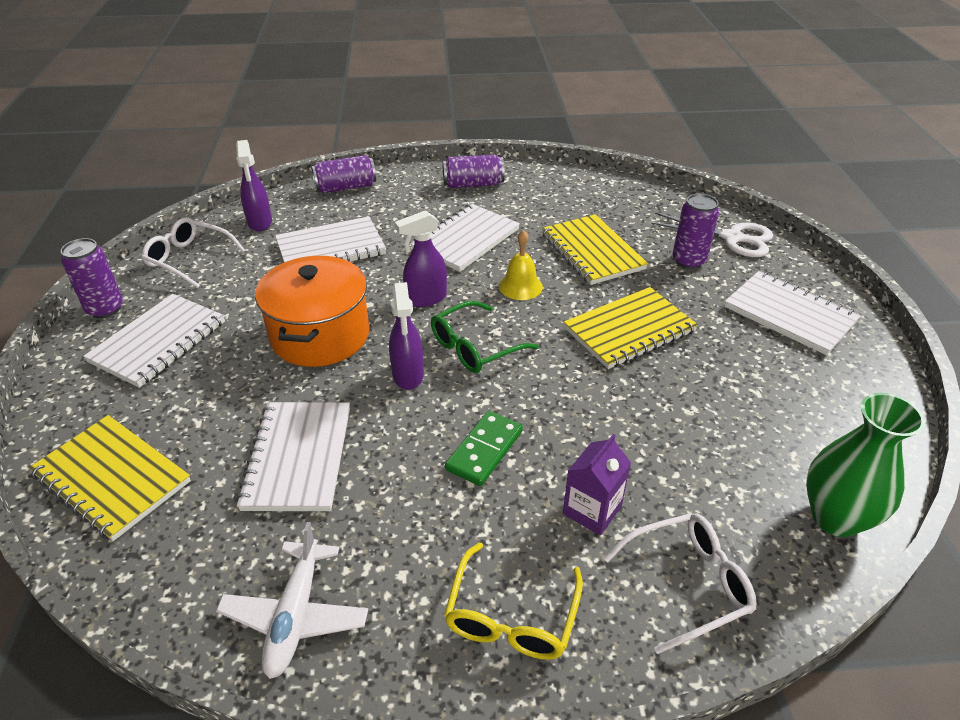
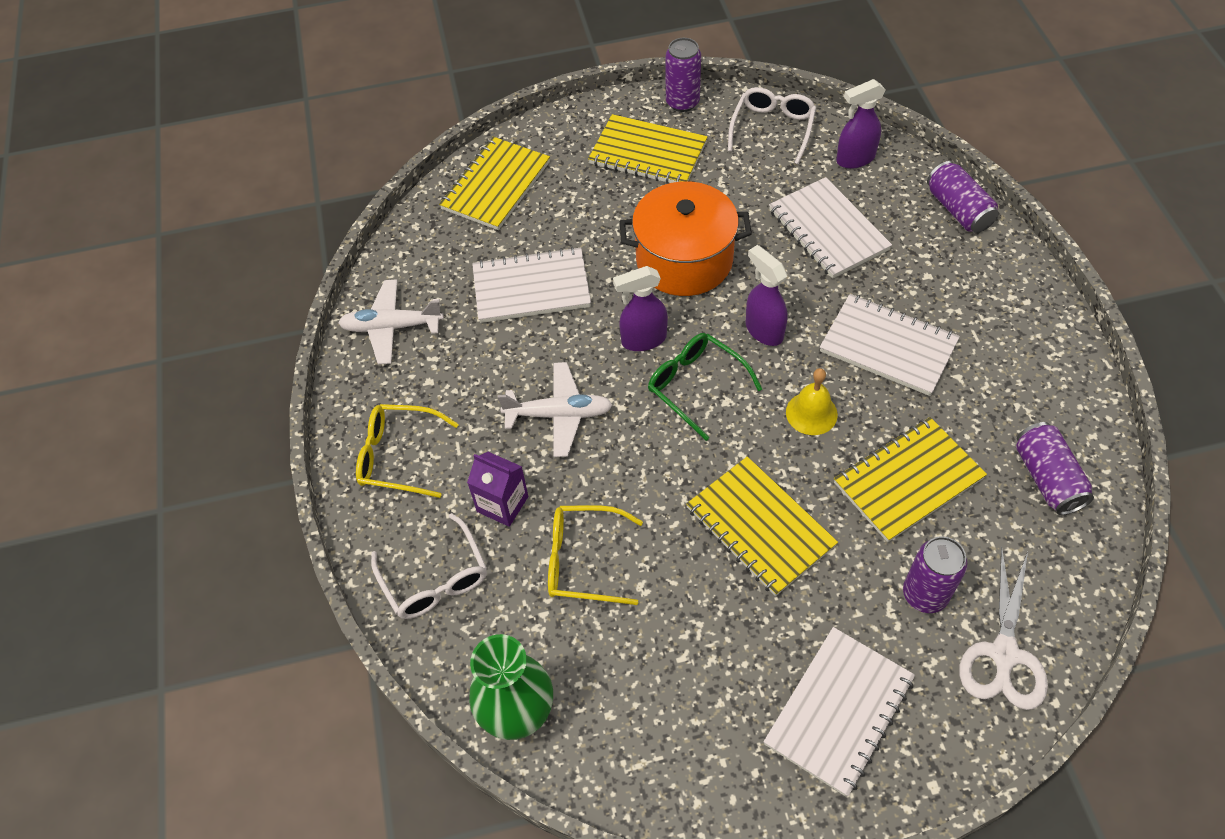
camera: 85 degrees right, 15 degrees up
(158, 342) = (648, 153): white notebook -> yellow notebook
(473, 184) = (1021, 333): purple can -> purple can (1047, 478)
(484, 450) = (559, 415): green domino -> white plane
(662, 449) = (583, 560): none -> yellow glasses

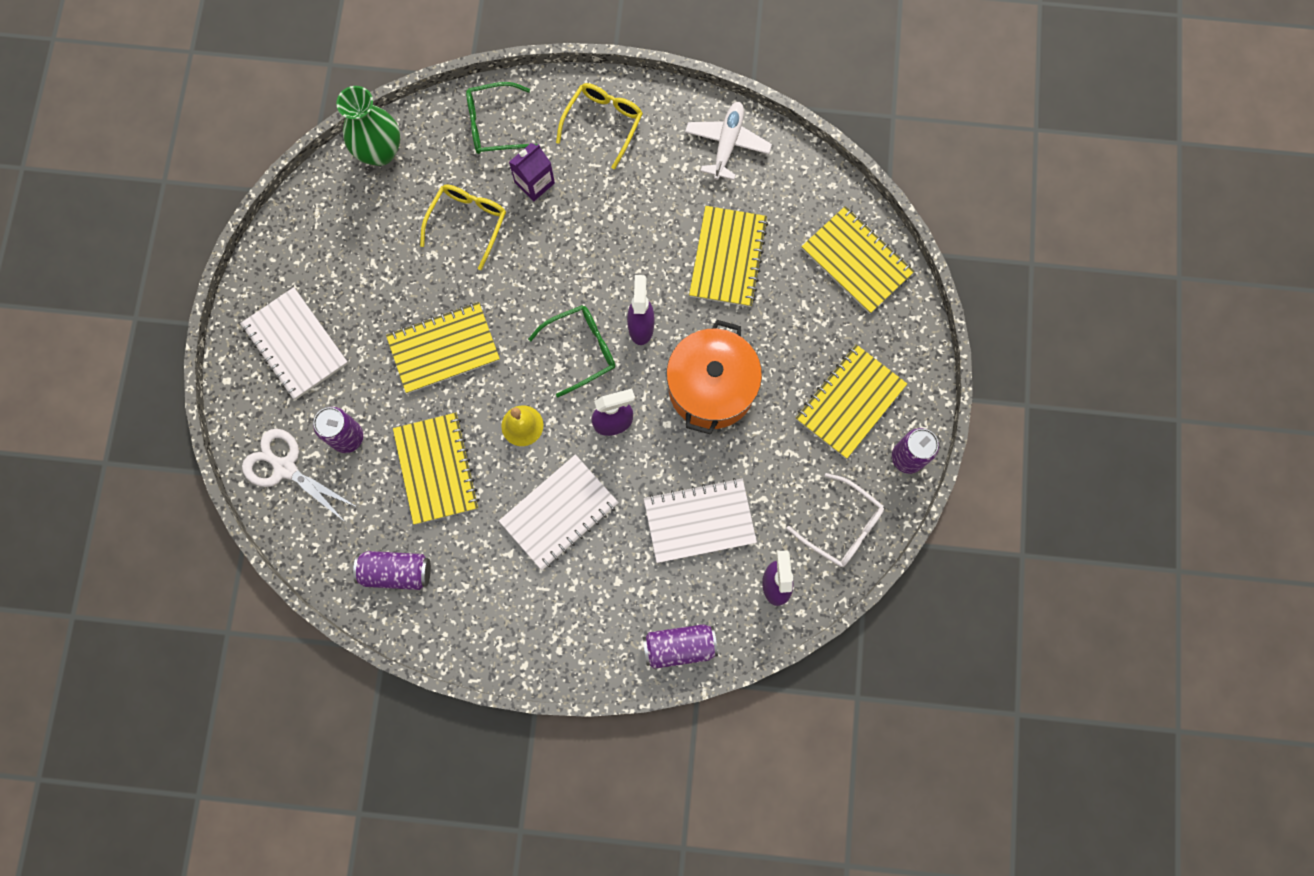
camera: 105 degrees right, 20 degrees up
(435, 579) = (494, 125): white glasses -> green glasses
(531, 288) = (727, 258): white notebook -> yellow notebook
(559, 415) = (595, 242): white plane -> none

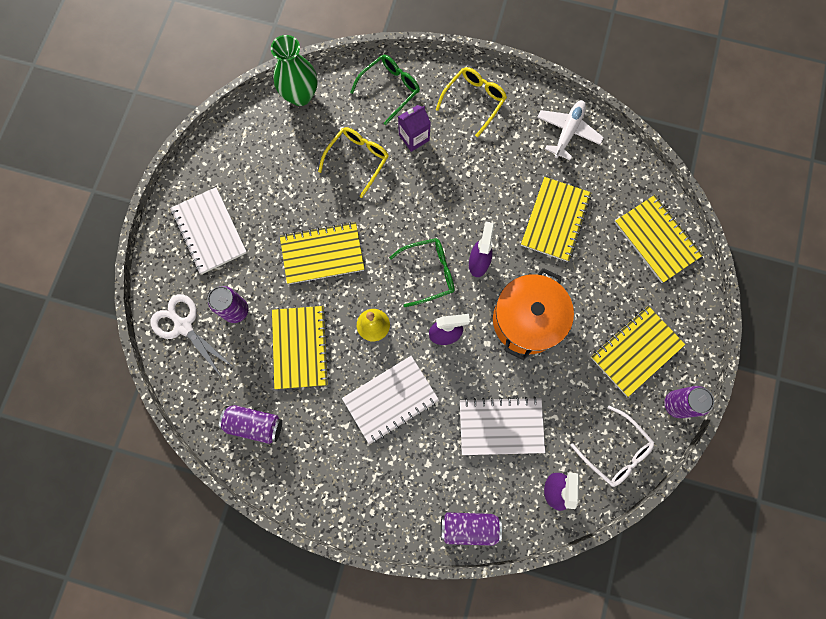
camera: 10 degrees right, 0 degrees up
(494, 125) = (390, 89): green glasses -> green glasses turned 135 degrees clockwise

